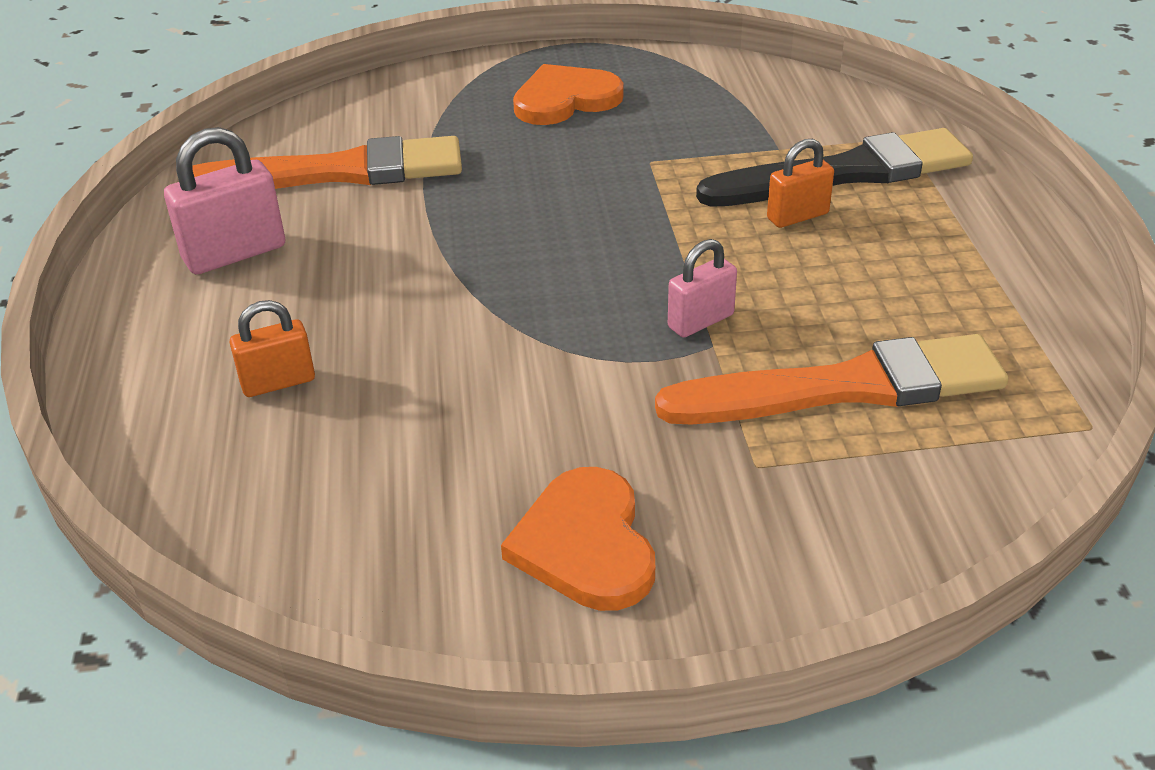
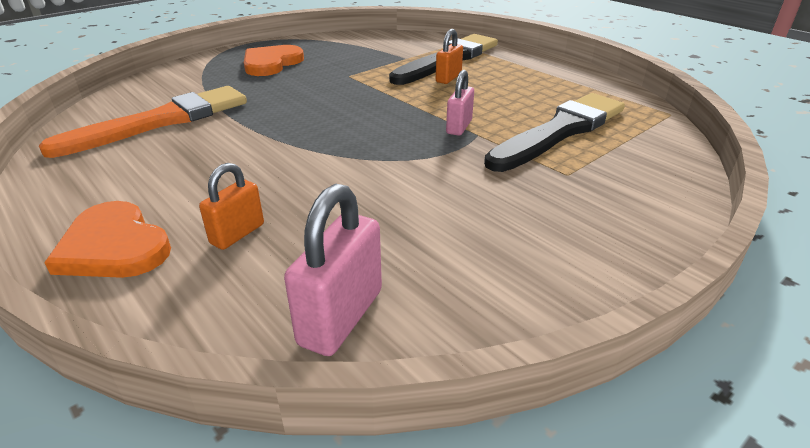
camera: 35 degrees left, 5 degrees down
(235, 253) = (125, 178): pink padlock -> pink padlock (341, 317)
(585, 544) = (537, 241): orange heart -> orange heart (114, 246)
(845, 387) = (560, 131): orange brush -> black brush

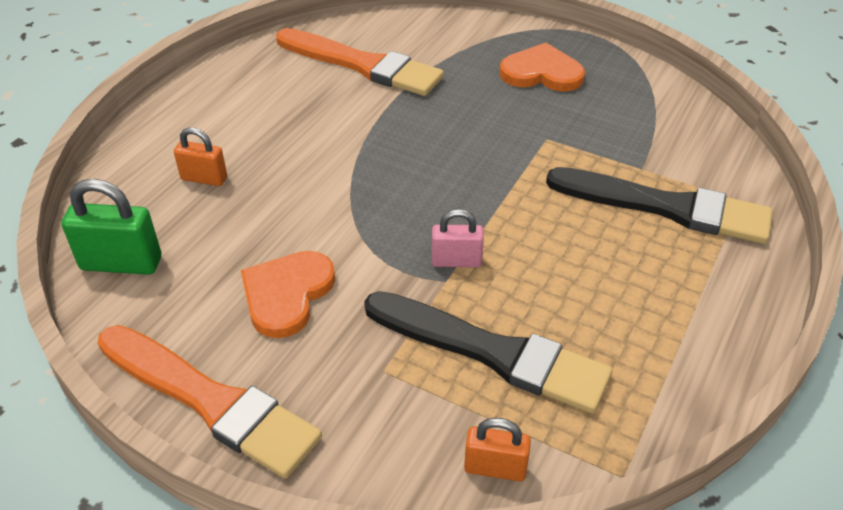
camera: 70 degrees right, 10 degrees up
(114, 246) = (173, 129): orange heart -> orange heart (287, 294)
(341, 317) = (121, 263): pink padlock -> green padlock
(448, 78) = (598, 222): orange padlock -> orange padlock (495, 468)
(589, 269) = (211, 402): none -> orange brush

